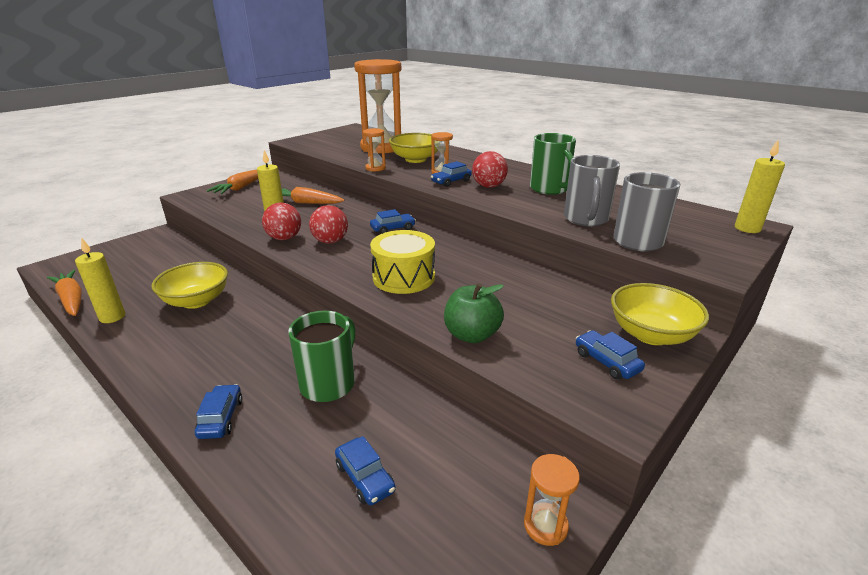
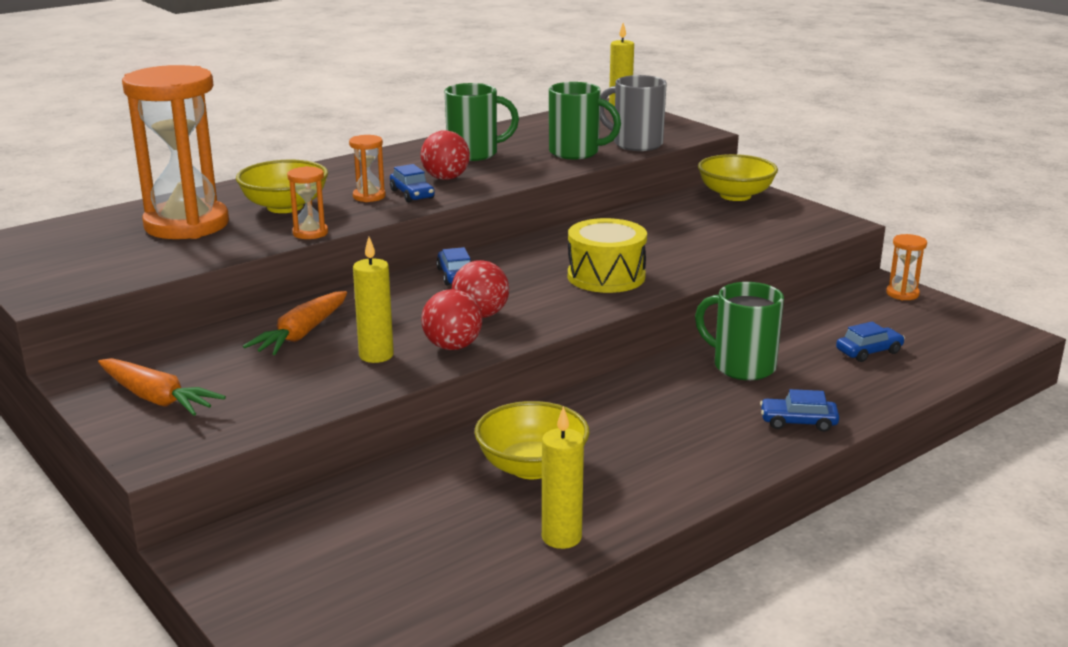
camera: 80 degrees left, 5 degrees down
(71, 299) = (484, 597): orange carrot -> none
(472, 335) = (731, 255): green apple -> none
(586, 219) = (576, 153): grey mug -> green mug
(606, 362) = (774, 215): blue car -> none

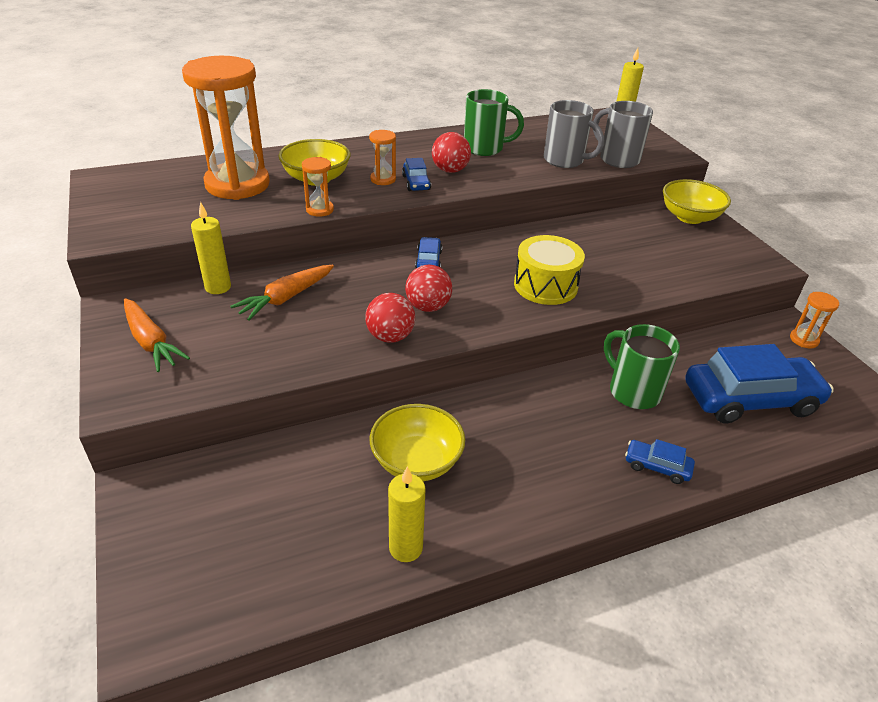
camera: 15 degrees right, 15 degrees up
(376, 355) = (328, 333): yellow candle -> yellow candle (218, 287)
(576, 153) = (565, 160): green mug -> grey mug
(869, 352) = (750, 399): blue car -> blue car, size x2.27

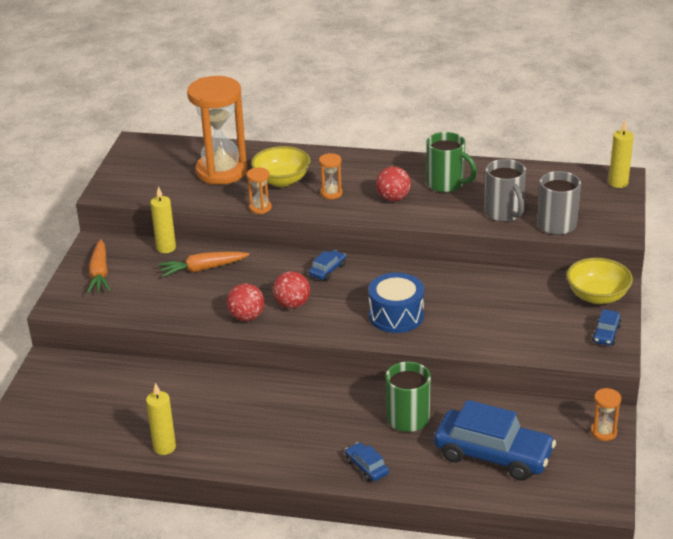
camera: 35 degrees right, 5 degrees down
(416, 183) = (354, 203): blue car -> blue car (606, 334)
(416, 461) = (213, 405): yellow bowl -> none
(545, 285) = (396, 316): yellow drum -> blue drum

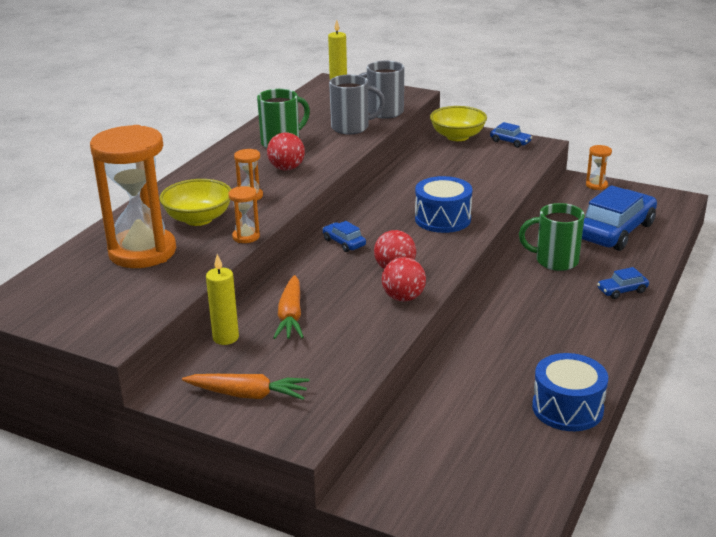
camera: 75 degrees left, 5 degrees down
(164, 447) = (567, 408): yellow candle -> blue drum

